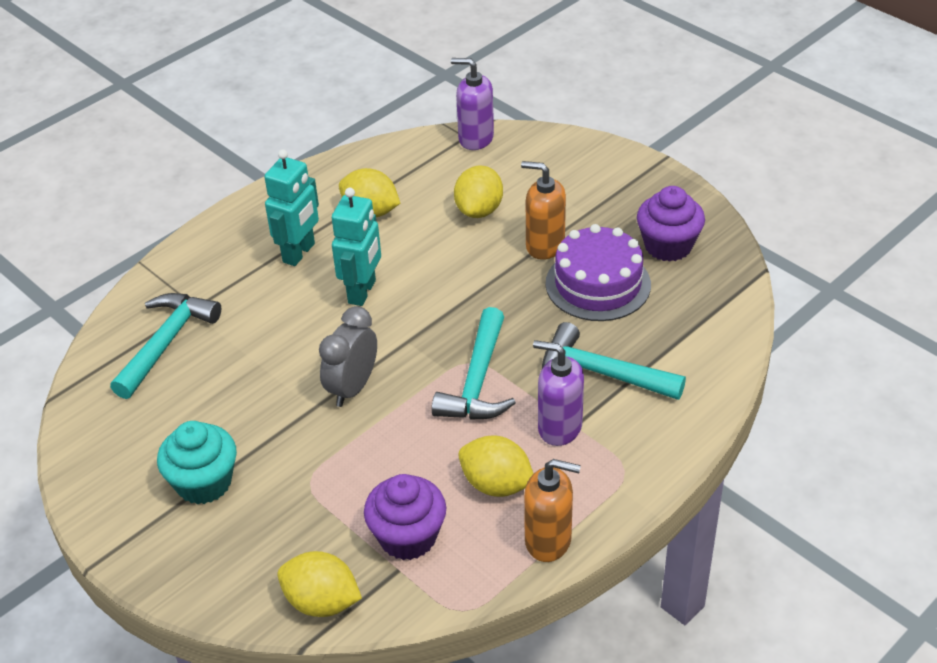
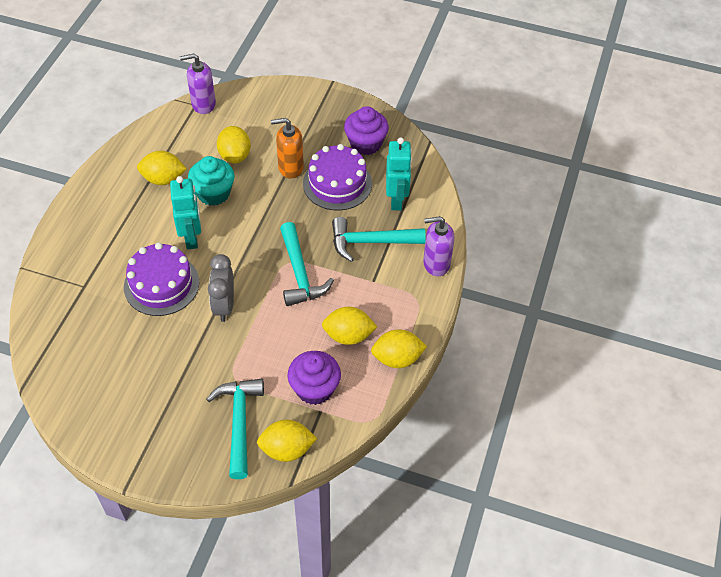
camera: 30 degrees left, 10 degrees up
(166, 342) = (79, 319): turquoise hammer -> turquoise hammer (239, 422)
(204, 483) = (166, 404): turquoise cupcake -> turquoise cupcake (213, 193)
(290, 335) = (161, 284): none -> purple cake
(299, 253) = (132, 224): turquoise robot -> turquoise robot (396, 200)
(548, 540) = (397, 358): orange soap dispenser -> yellow lemon
(559, 427) = (365, 286): purple soap dispenser -> purple soap dispenser (436, 264)

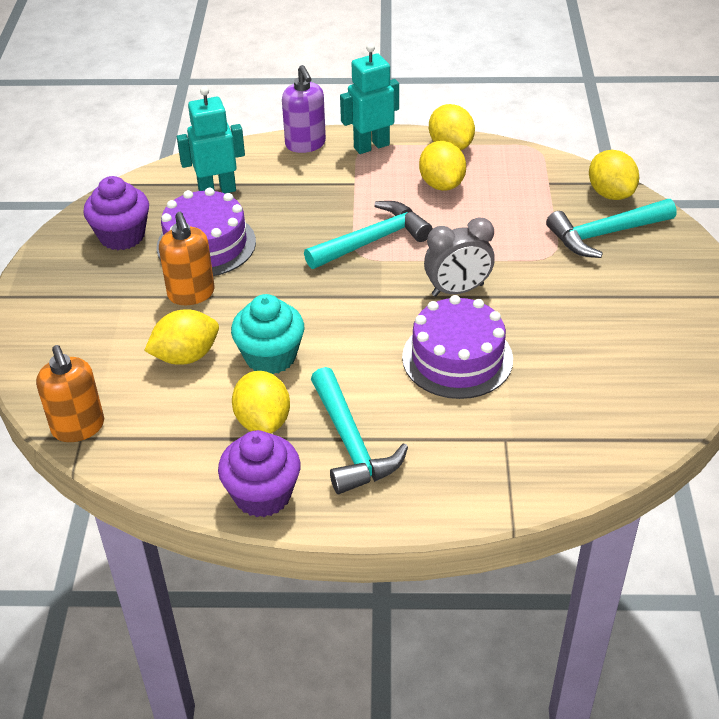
camera: 105 degrees left, 10 degrees down
(192, 238) = (363, 353): turquoise robot -> turquoise robot (371, 146)
(203, 104) = (78, 427): purple soap dispenser -> orange soap dispenser
(314, 388) = (525, 192): purple cupcake -> purple cupcake (262, 495)
(370, 242) = (295, 197): turquoise hammer -> turquoise hammer (351, 443)

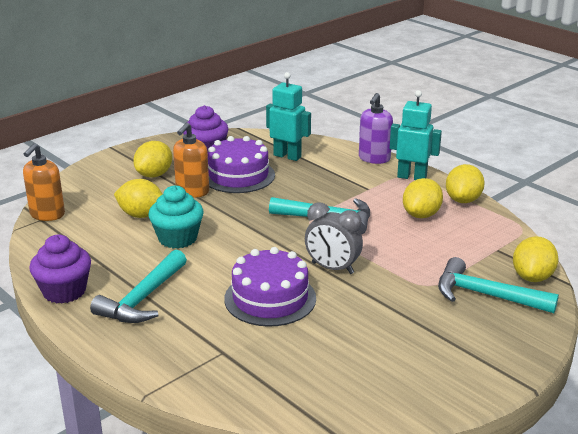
camera: 45 degrees right, 15 degrees down
(263, 421) = (122, 262): yellow lemon -> yellow lemon (154, 175)

